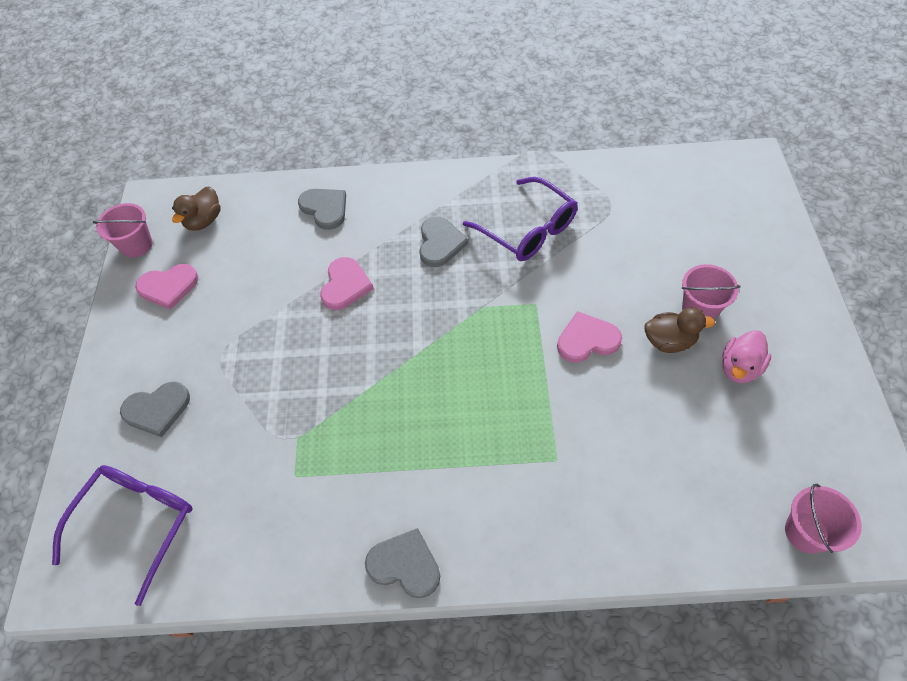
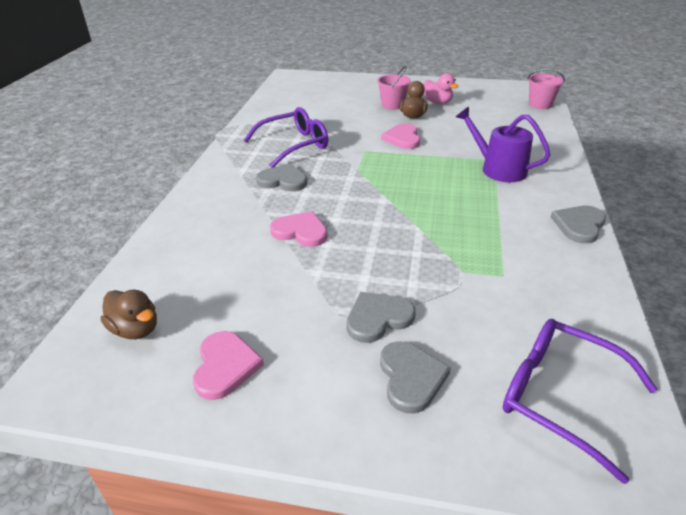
camera: 80 degrees left, 20 degrees down
(136, 245) = (125, 402): pink bucket -> none
(325, 208) = (193, 236): grey heart -> grey heart (378, 318)
(530, 466) = (498, 169): none -> purple watering can

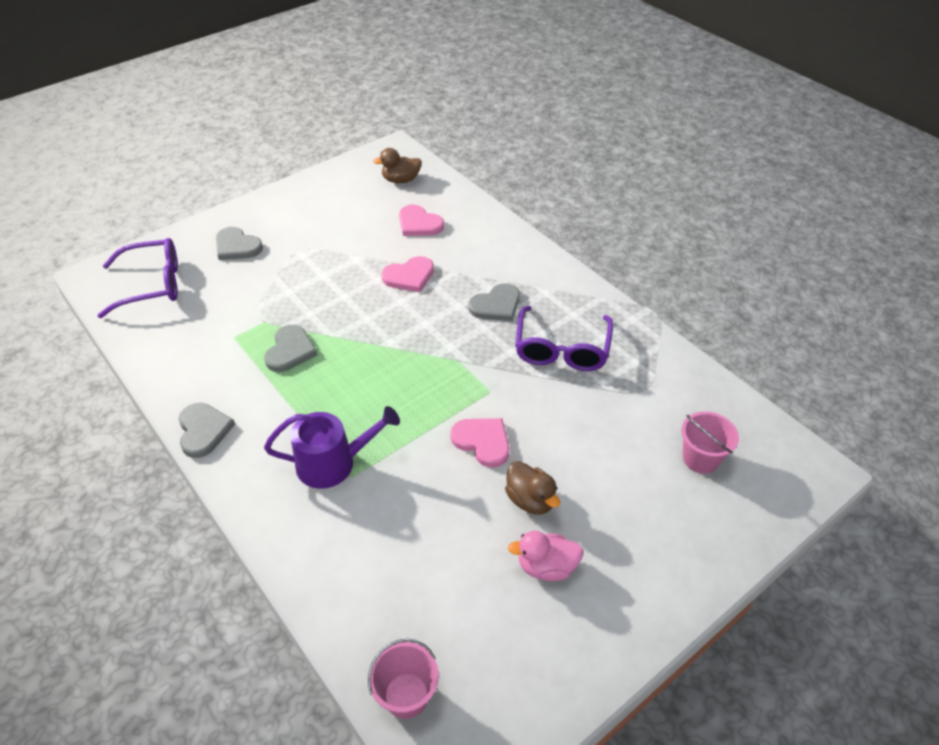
camera: 130 degrees right, 10 degrees up
(225, 366) = (333, 196): pink heart -> pink heart (419, 224)
(378, 318) = (286, 260): grey heart -> grey heart (290, 350)
(392, 105) = (586, 507): pink bucket -> pink bucket (700, 458)

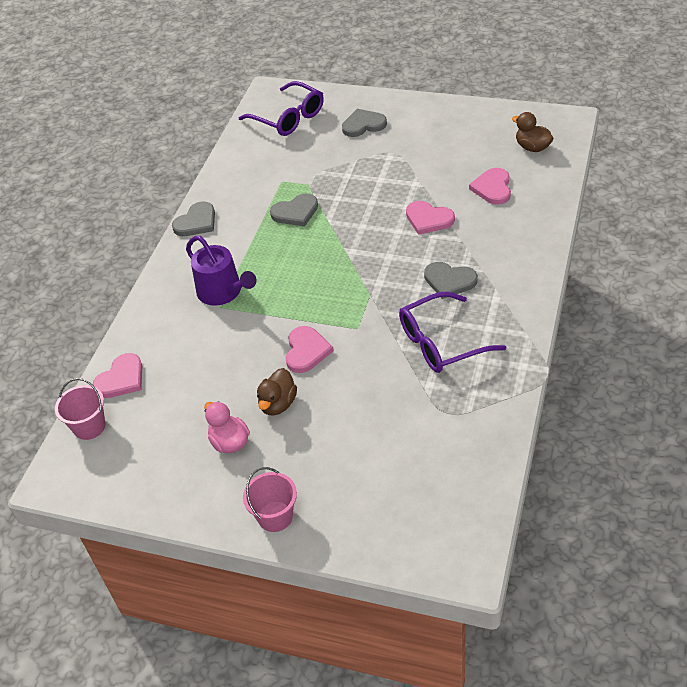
camera: 60 degrees right, 0 degrees up
(237, 246) = (363, 125): grey heart -> grey heart turned 75 degrees clockwise
(363, 623) = (121, 379): none -> pink heart
(700, 458) = (406, 482): pink bucket -> pink bucket (275, 516)

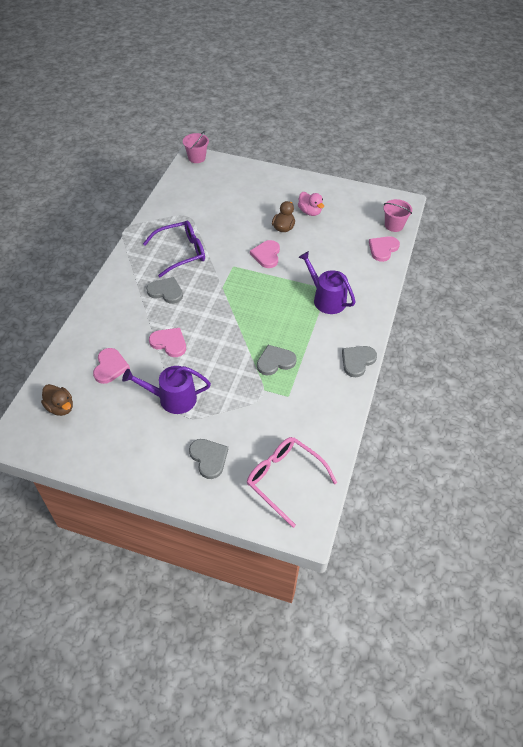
camera: 175 degrees right, 5 degrees up
(275, 516) = (282, 180): pink bucket -> pink bucket (196, 158)
(289, 118) = (283, 479): purple glasses -> pink glasses
(363, 125) = (209, 458): grey heart -> grey heart turned 105 degrees counterclockwise
(411, 166) = (172, 398): none -> purple watering can

